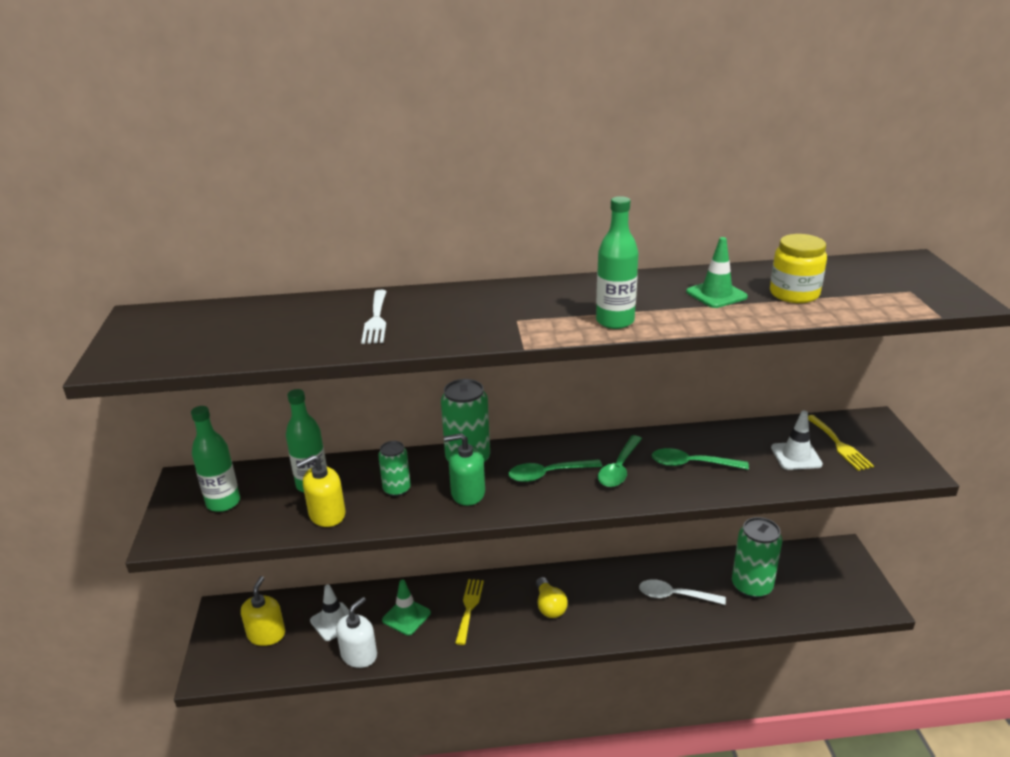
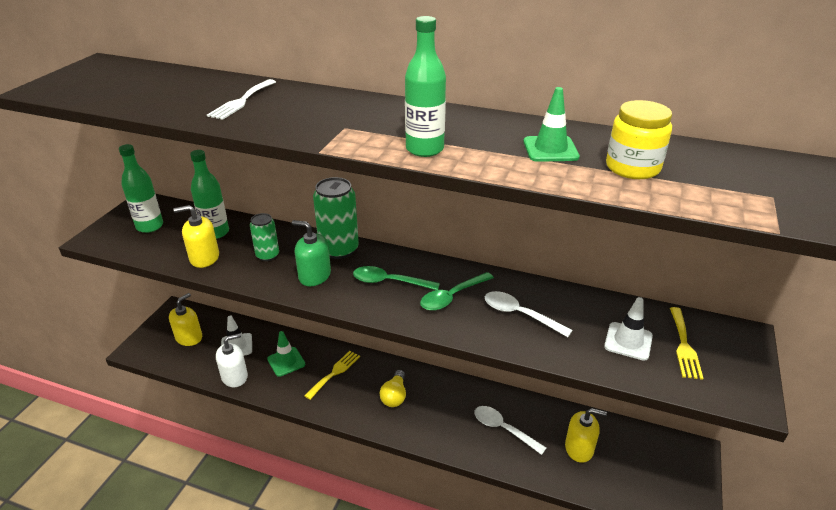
camera: 25 degrees right, 5 degrees up
(691, 464) = (519, 314): green spoon -> white spoon
(751, 586) = (579, 448): green can -> yellow soap dispenser

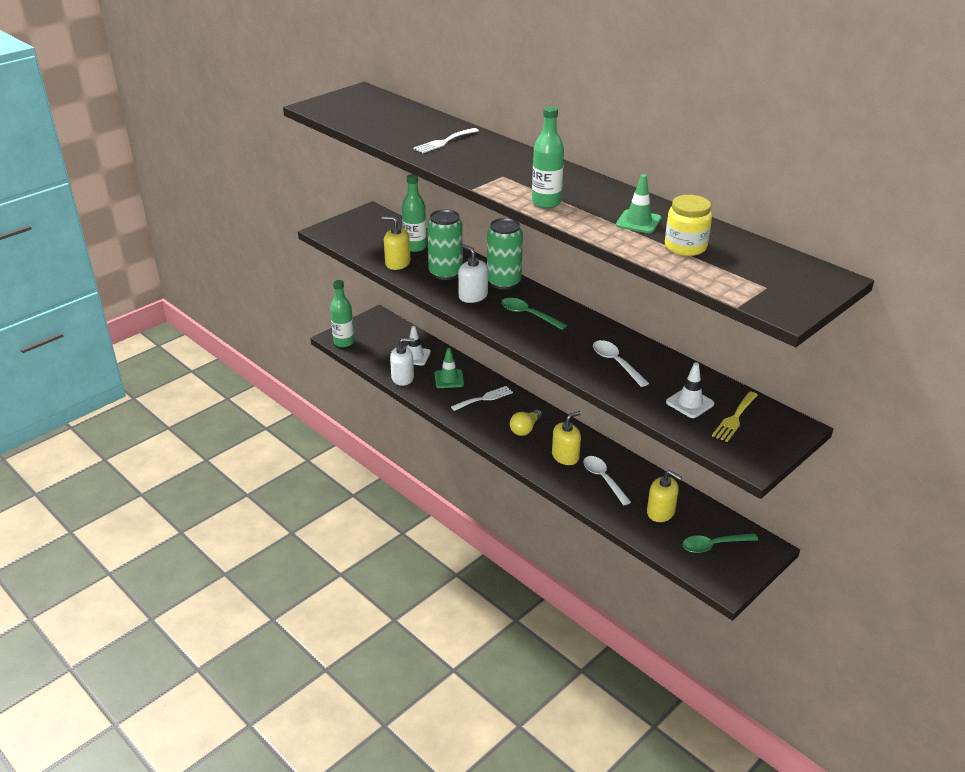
camera: 25 degrees right, 0 degrees up
(150, 226) = (368, 231): green bottle -> green bottle (344, 342)
(189, 337) = (379, 340): yellow soap dispenser -> yellow soap dispenser (565, 456)
(267, 255) = (445, 273): green can -> green can, size x1.69
(314, 276) = (473, 296): green soap dispenser -> white soap dispenser
(334, 373) = (484, 398): yellow fork -> white fork
(452, 297) = (570, 337): green spoon -> green spoon (713, 545)

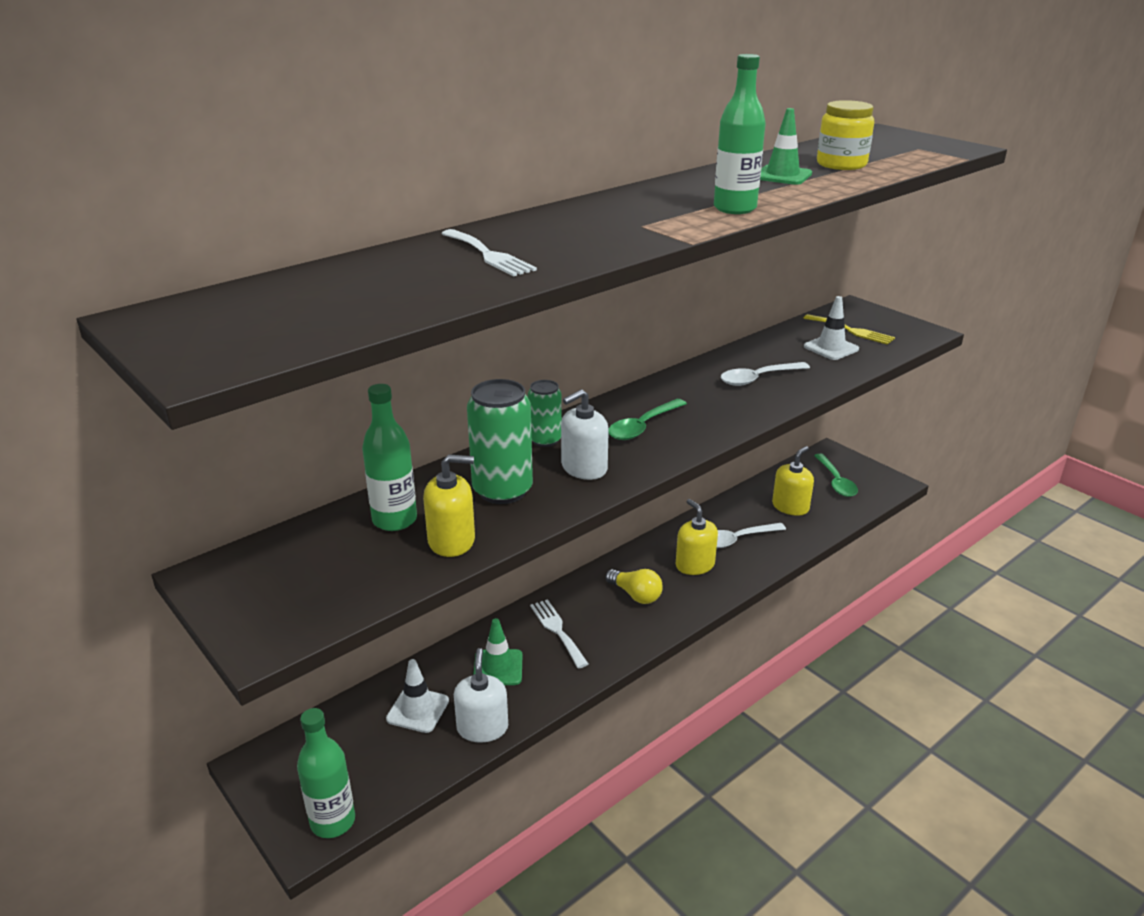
camera: 85 degrees left, 5 degrees down
(397, 263) = (451, 541): yellow soap dispenser -> yellow soap dispenser turned 120 degrees counterclockwise
(504, 282) = (545, 440): green can -> green can, size x0.59

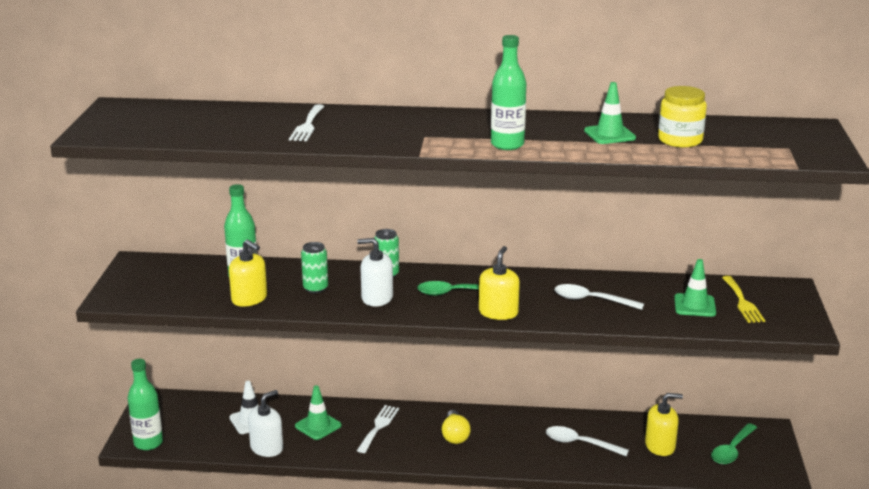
camera: 45 degrees right, 5 degrees down
(502, 490) = (315, 288): green can -> green can, size x0.59
(695, 565) = (522, 441): yellow soap dispenser -> yellow soap dispenser (498, 312)
(831, 348) = (694, 305): white traffic cone -> green traffic cone

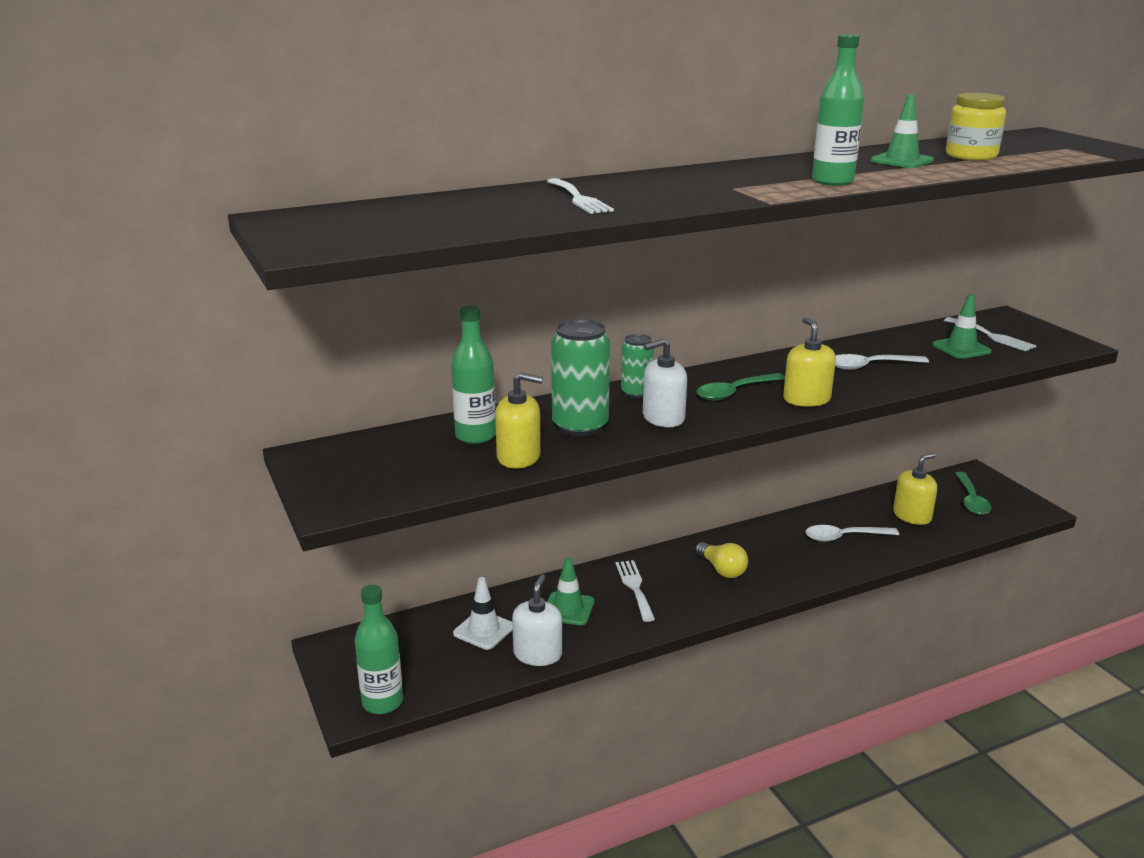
camera: 30 degrees left, 0 degrees up
(315, 288) = (580, 426): green can -> green can, size x1.69
(742, 302) = (992, 336): yellow fork -> white fork

